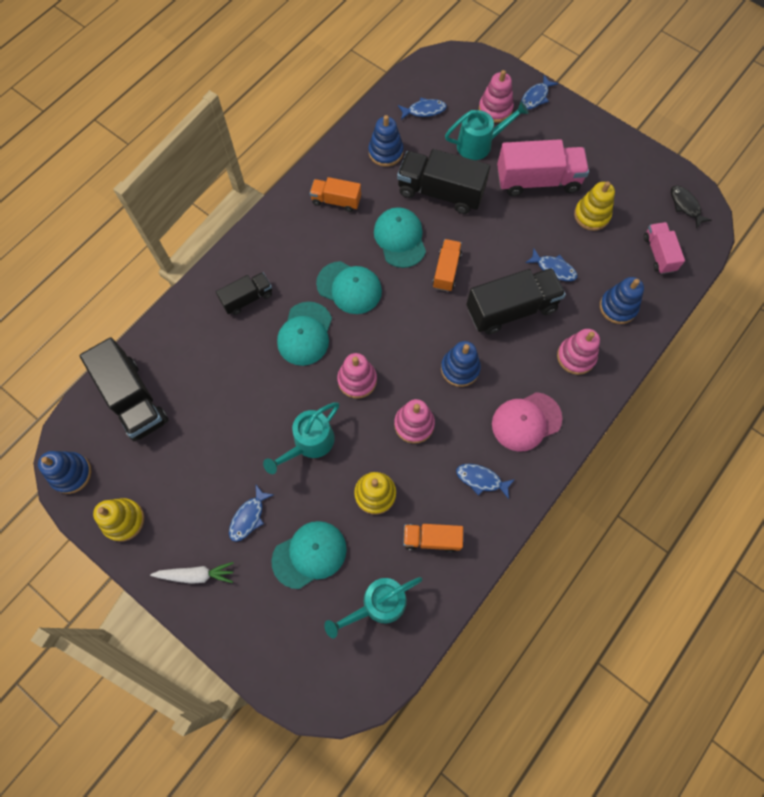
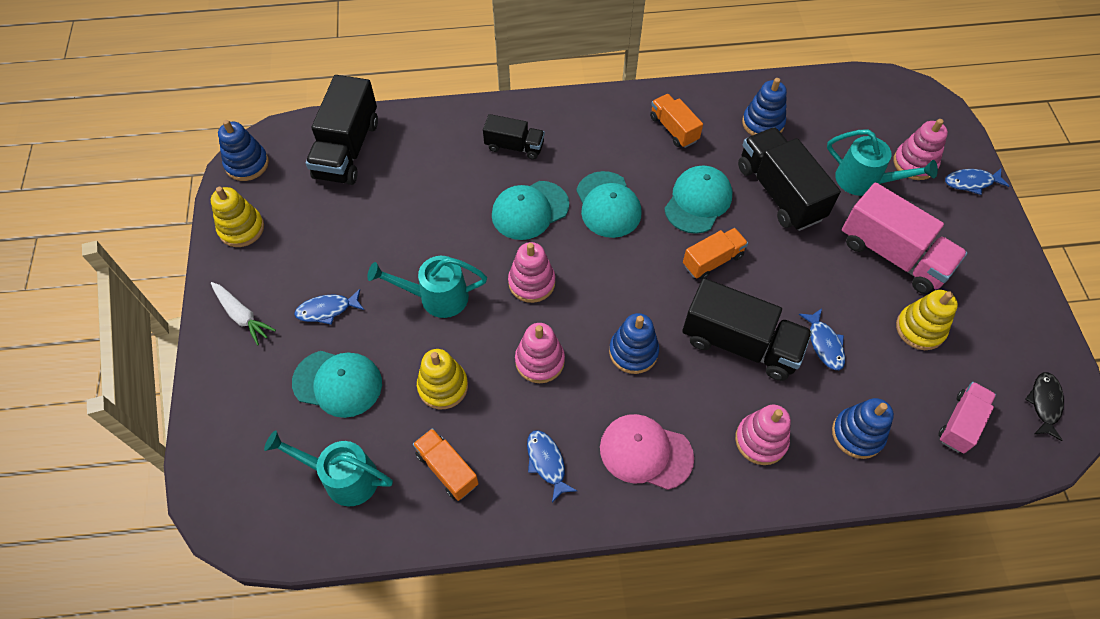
camera: 45 degrees right, 10 degrees down
(424, 110) = (838, 116): blue fish -> none

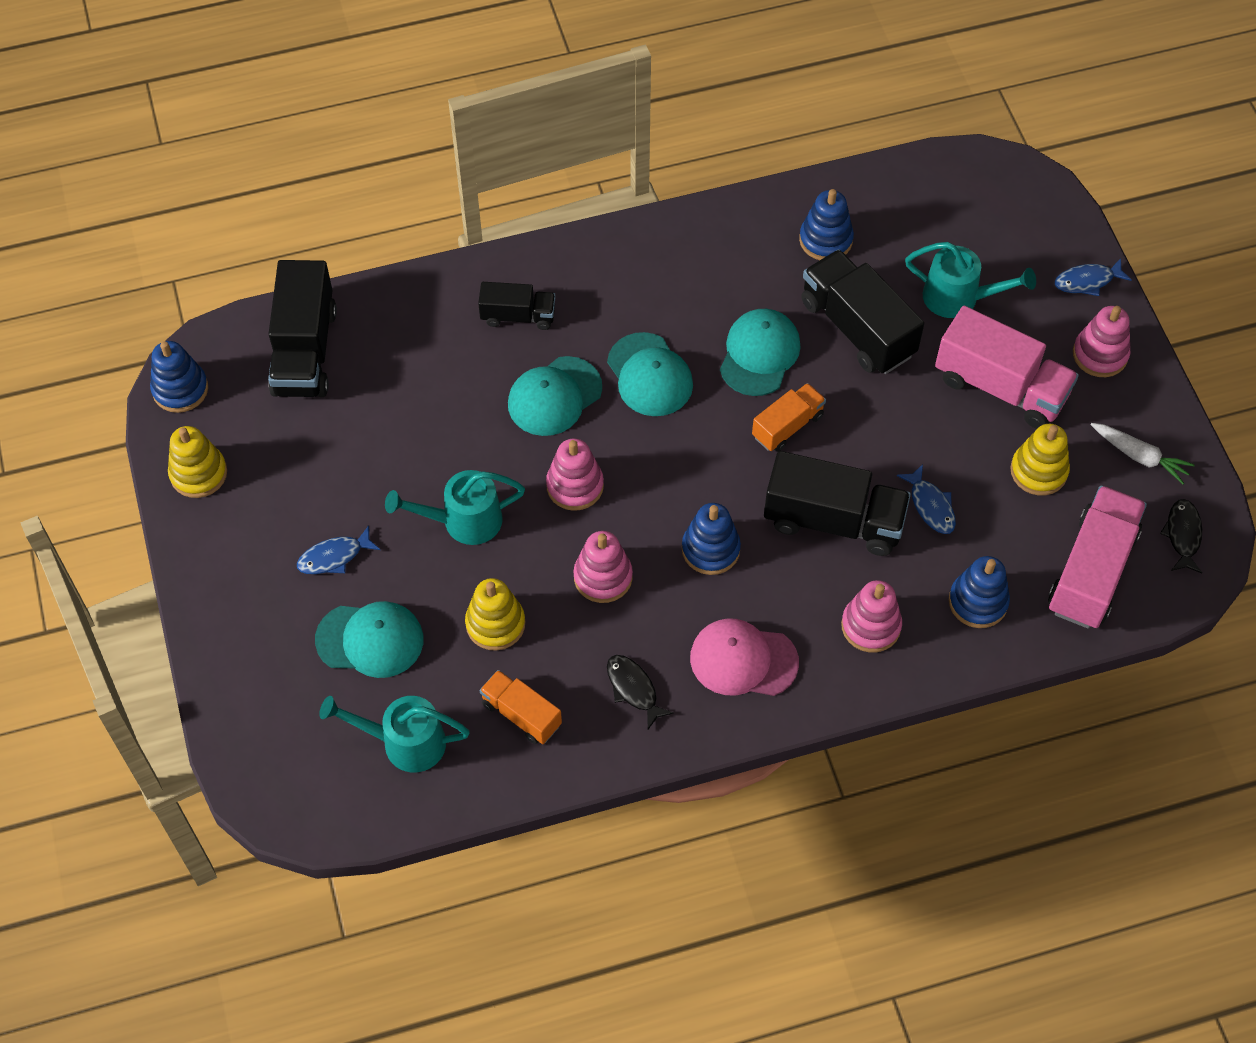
camera: 10 degrees left, 0 degrees up
(242, 316) = (232, 580): white carrot -> white carrot (1139, 456)
(547, 463) = (633, 689): blue fish -> black fish
(673, 129) = (715, 263): orange truck -> none
(914, 163) = (1017, 266): pink stacking toy -> pink stacking toy (1100, 354)
(960, 423) = (1091, 571): pink truck -> pink truck, size x1.75

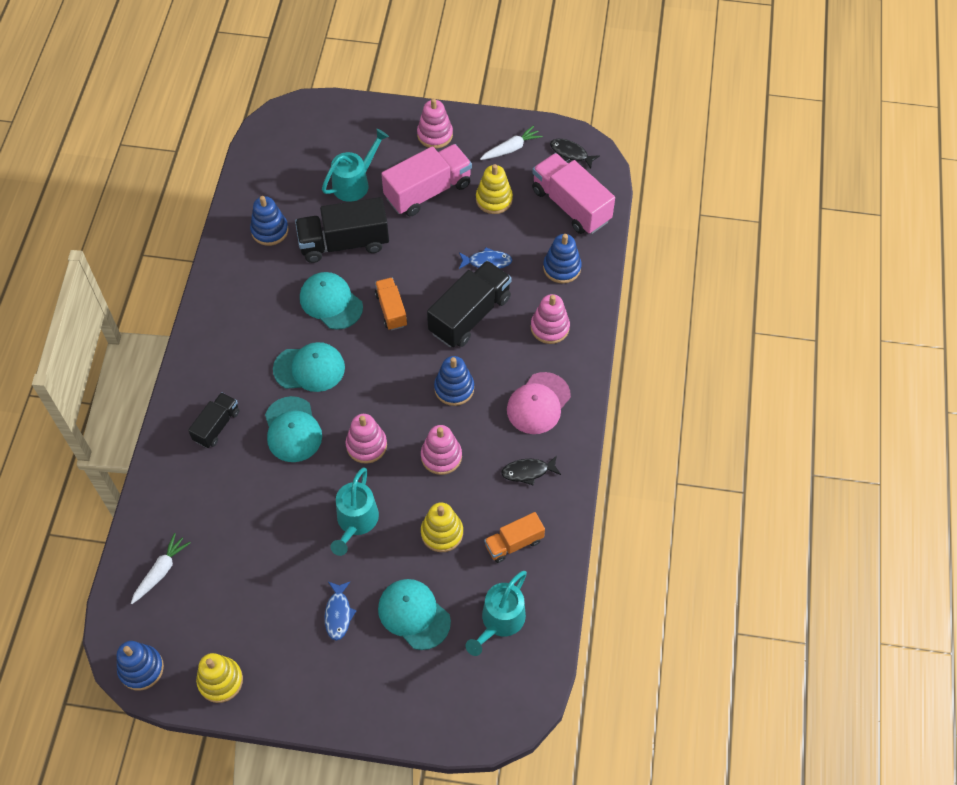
camera: 65 degrees left, 0 degrees up
(305, 351) = (161, 571): black truck -> white carrot
(370, 640) = (414, 614): turquoise cap -> turquoise cap turned 75 degrees counterclockwise
(1087, 281) = (382, 117): blue fish -> none

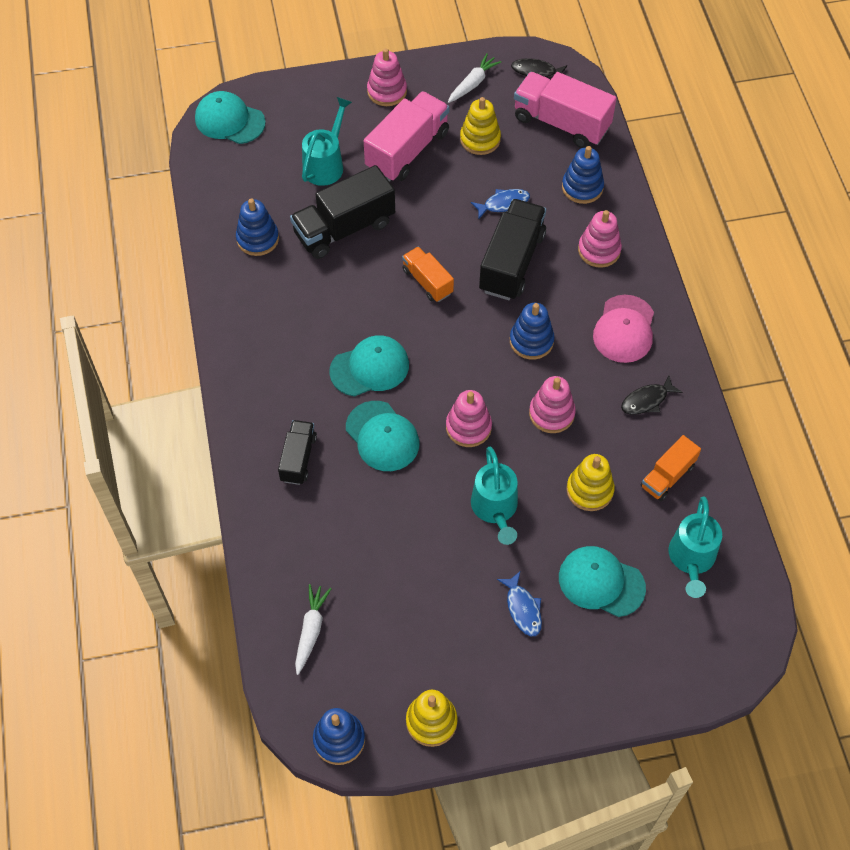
camera: 20 degrees left, 0 degrees up
(331, 302) = (359, 293): turquoise cap -> turquoise cap (229, 120)

